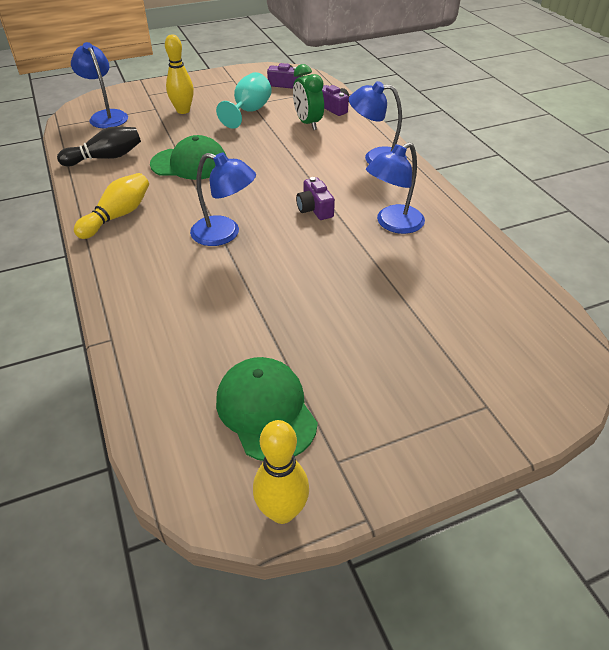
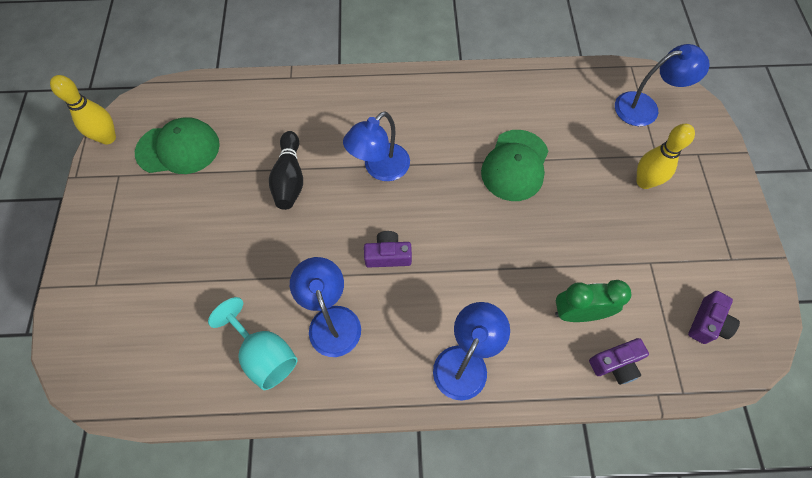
camera: 110 degrees right, 20 degrees up
(106, 158) = (549, 98): black bowling pin -> black bowling pin (290, 178)
(118, 216) = (441, 96): yellow bowling pin -> none
(249, 112) = (626, 252): turquoise goblet -> turquoise goblet (264, 354)

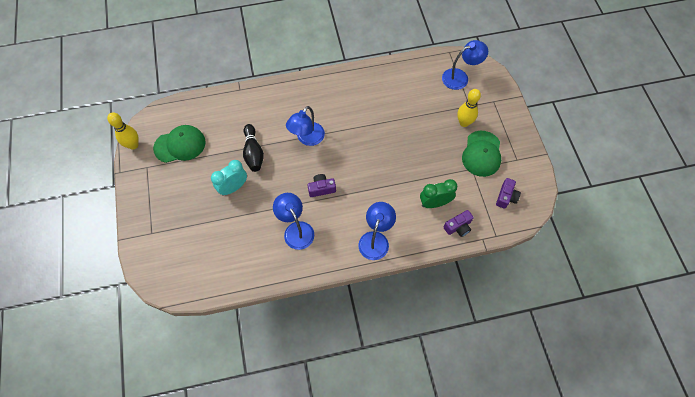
camera: 10 degrees left, 0 degrees up
(245, 230) = (233, 187): none -> turquoise clock
(264, 354) = (261, 254): turquoise goblet -> none
(515, 165) = (387, 124): green cap -> green cap (481, 154)

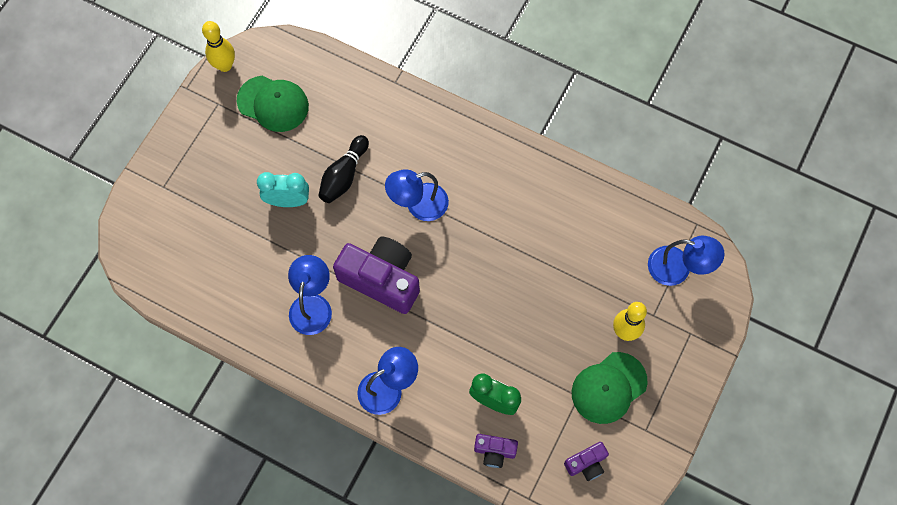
camera: 40 degrees right, 5 degrees up
(321, 188) = (381, 279): purple camera -> purple camera, size x2.07

